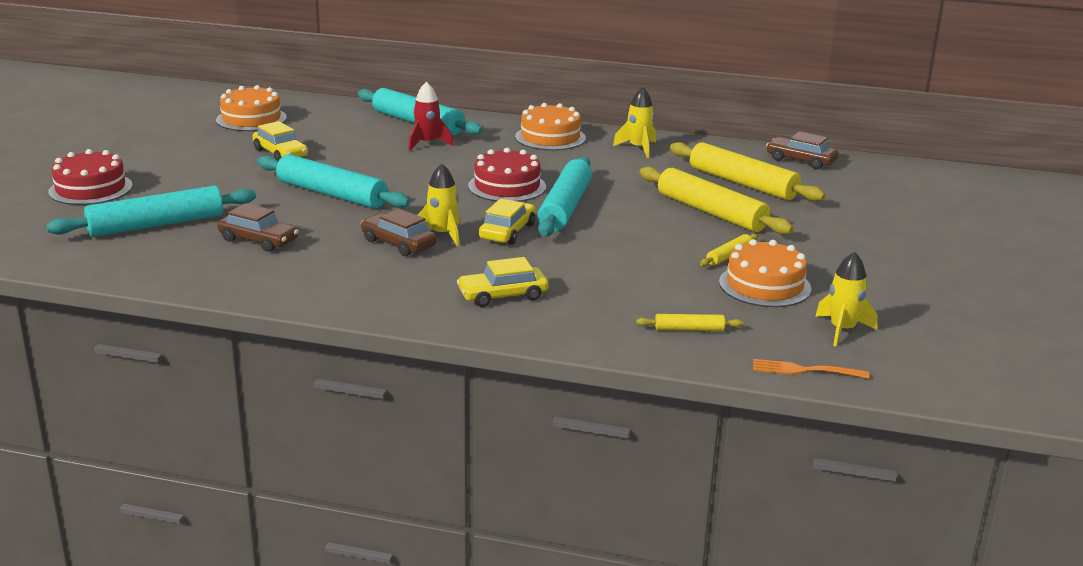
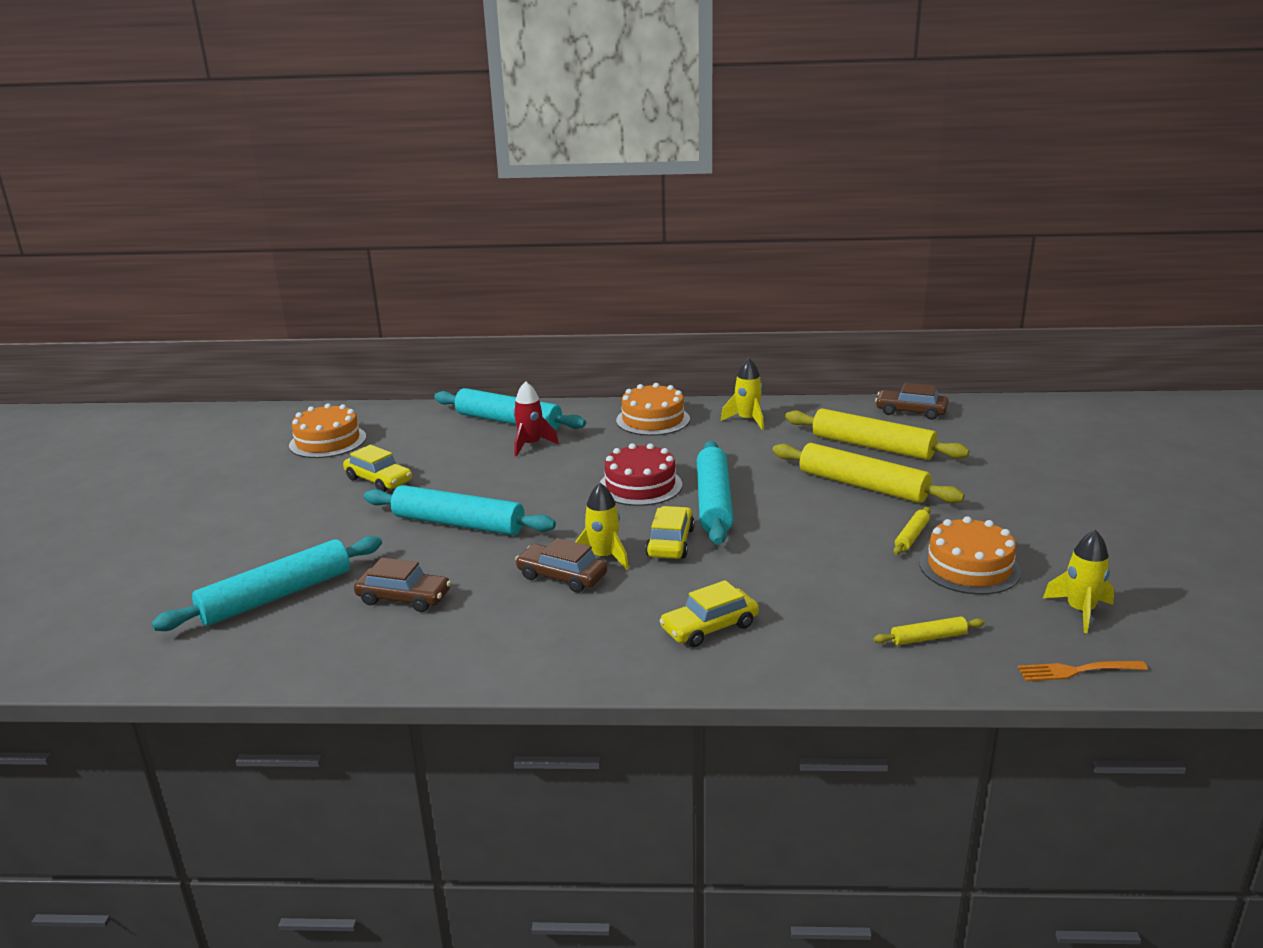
camera: 10 degrees left, 0 degrees up
(90, 189) = (180, 558): red cake -> none

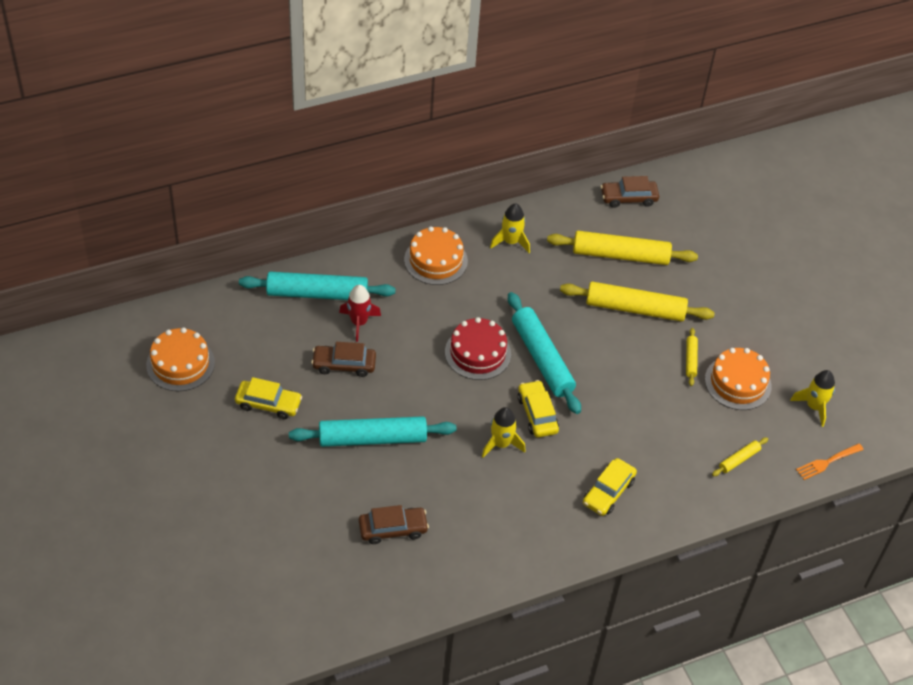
camera: 30 degrees left, 25 degrees up
(276, 596) = (300, 556): turquoise rolling pin -> none
(562, 576) = (485, 473): brown car -> brown car (344, 364)

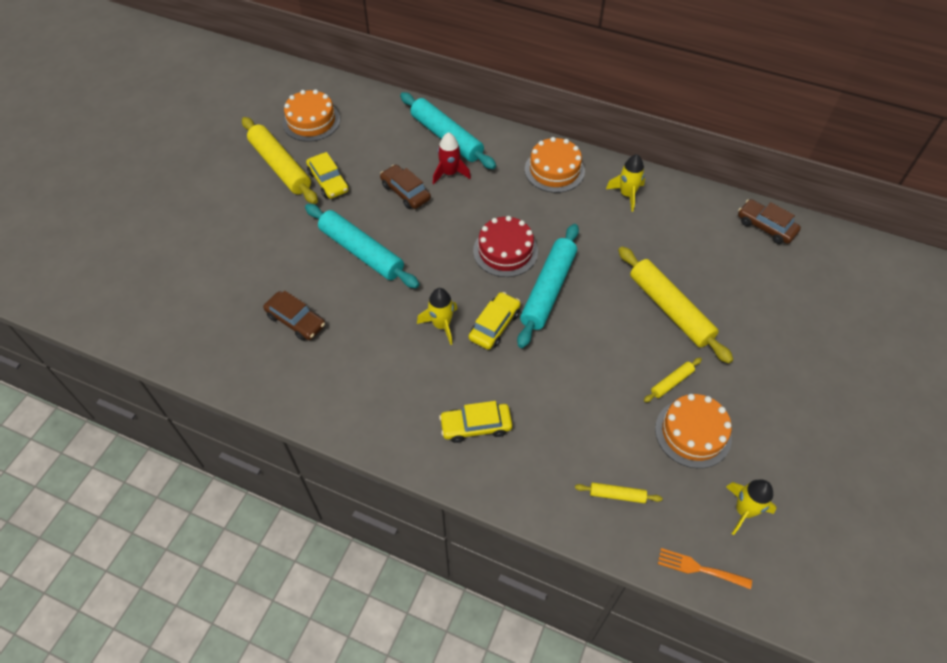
camera: 50 degrees right, 5 degrees up
(620, 255) = (706, 262): yellow rolling pin -> yellow rolling pin (280, 166)

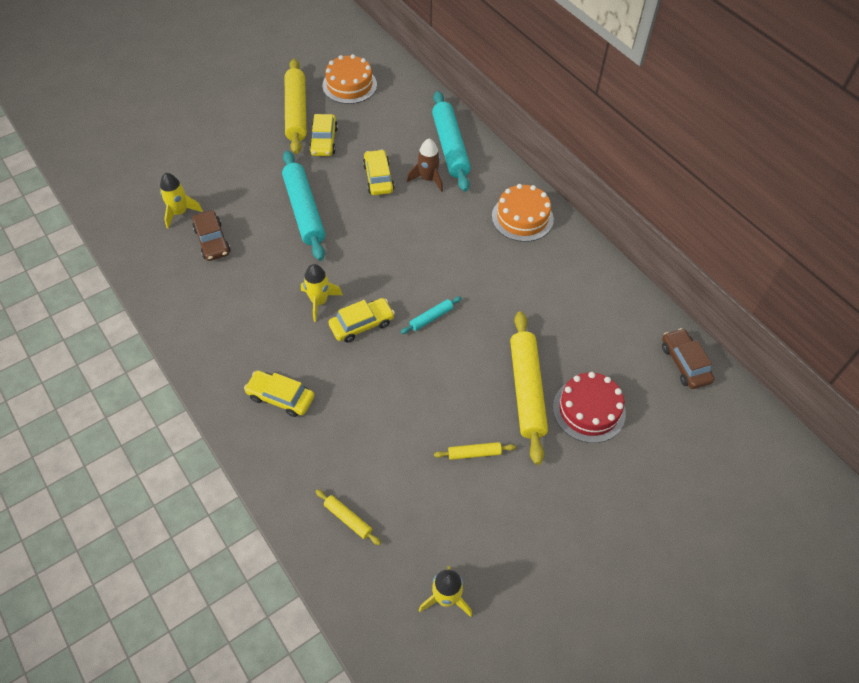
camera: 30 degrees right, 0 degrees up
(405, 192) = (378, 178): brown car -> yellow car
(450, 173) = (428, 179): red rocket -> brown rocket
(505, 251) = (421, 267): red cake -> red cake (589, 410)
(548, 290) = (431, 318): turquoise rolling pin -> turquoise rolling pin, size x0.46
(627, 195) = (572, 270): yellow rocket -> yellow rocket (180, 212)
(693, 433) = (456, 506): orange cake -> none
(700, 568) = (367, 621): orange fork -> none

